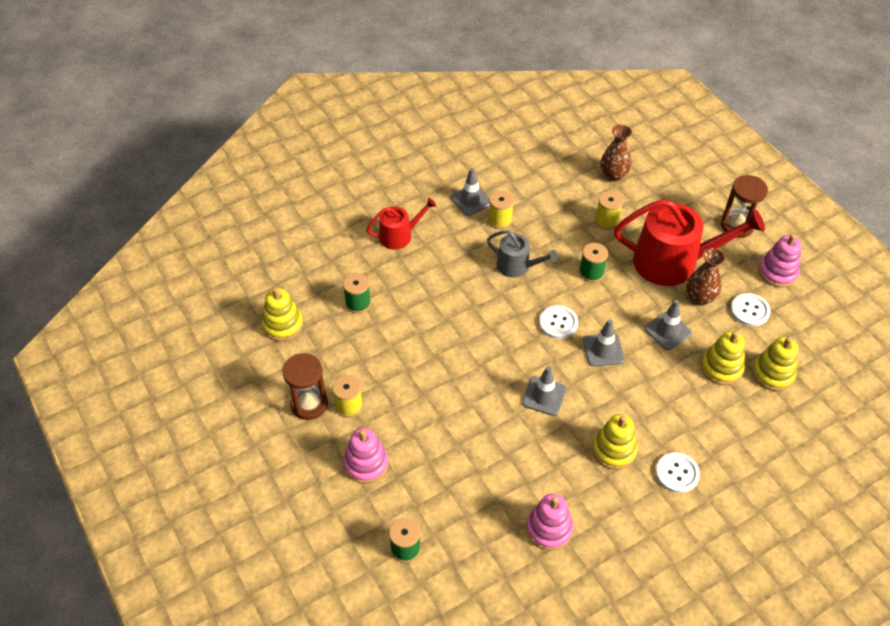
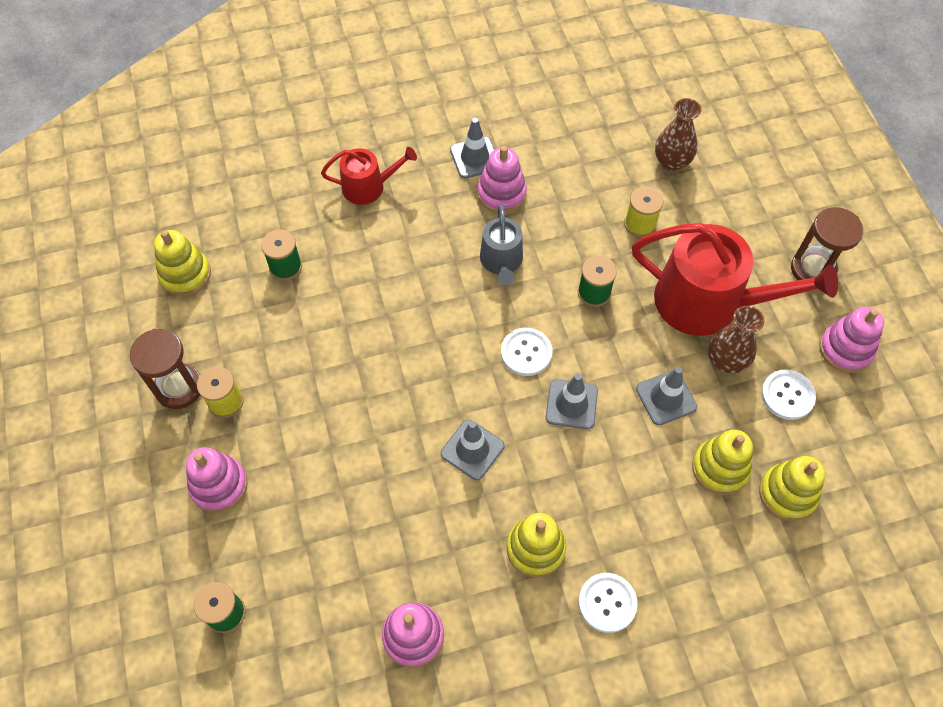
camera: 15 degrees right, 10 degrees up
(500, 220) = (501, 193): yellow spool -> pink stacking toy
(517, 266) = (501, 262): grey watering can -> grey watering can turned 45 degrees clockwise

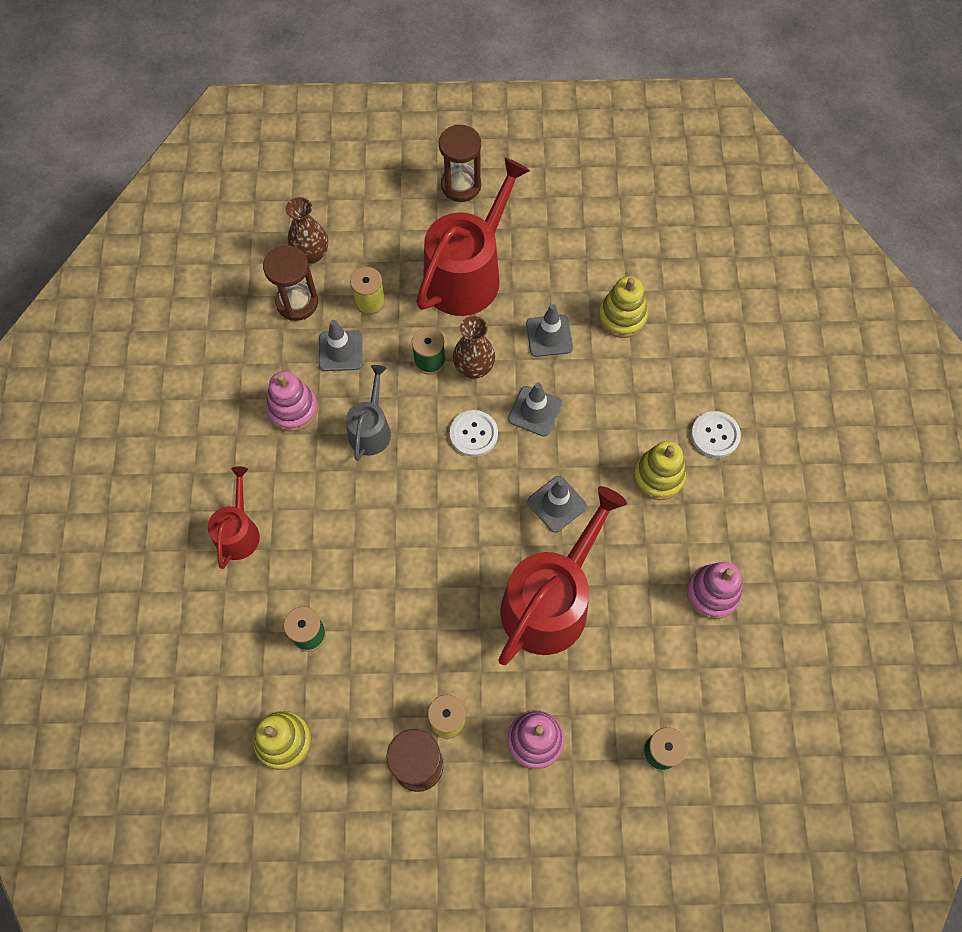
camera: 75 degrees left, 5 degrees up
(365, 467) = (550, 601): none -> red watering can
(475, 158) = (241, 422): grey traffic cone -> grey traffic cone (340, 351)
(501, 262) = (371, 429): grey watering can -> grey watering can turned 90 degrees counterclockwise
(614, 166) = (297, 302): none -> brown hourglass
(726, 361) = (528, 280): brown vase -> brown vase (474, 367)
(787, 395) = (571, 246): white button -> none
(787, 494) = (655, 277): yellow stacking toy -> none
(845, 349) = (542, 191): pink stacking toy -> none

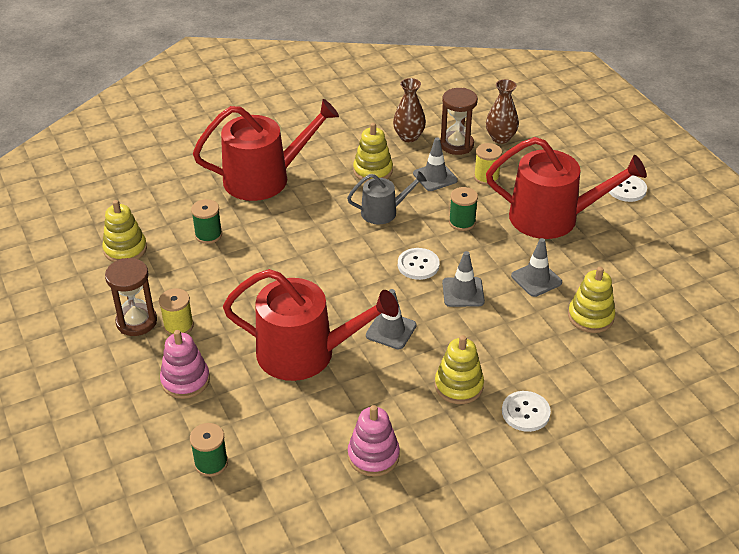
camera: 65 degrees right, 25 degrees down
(238, 531) = (265, 178): red watering can -> red watering can, size x1.89
(293, 409) = (373, 171): pink stacking toy -> yellow stacking toy
(461, 185) = (626, 189): brown hourglass -> white button
(474, 367) = (474, 247): brown vase -> brown vase (409, 137)

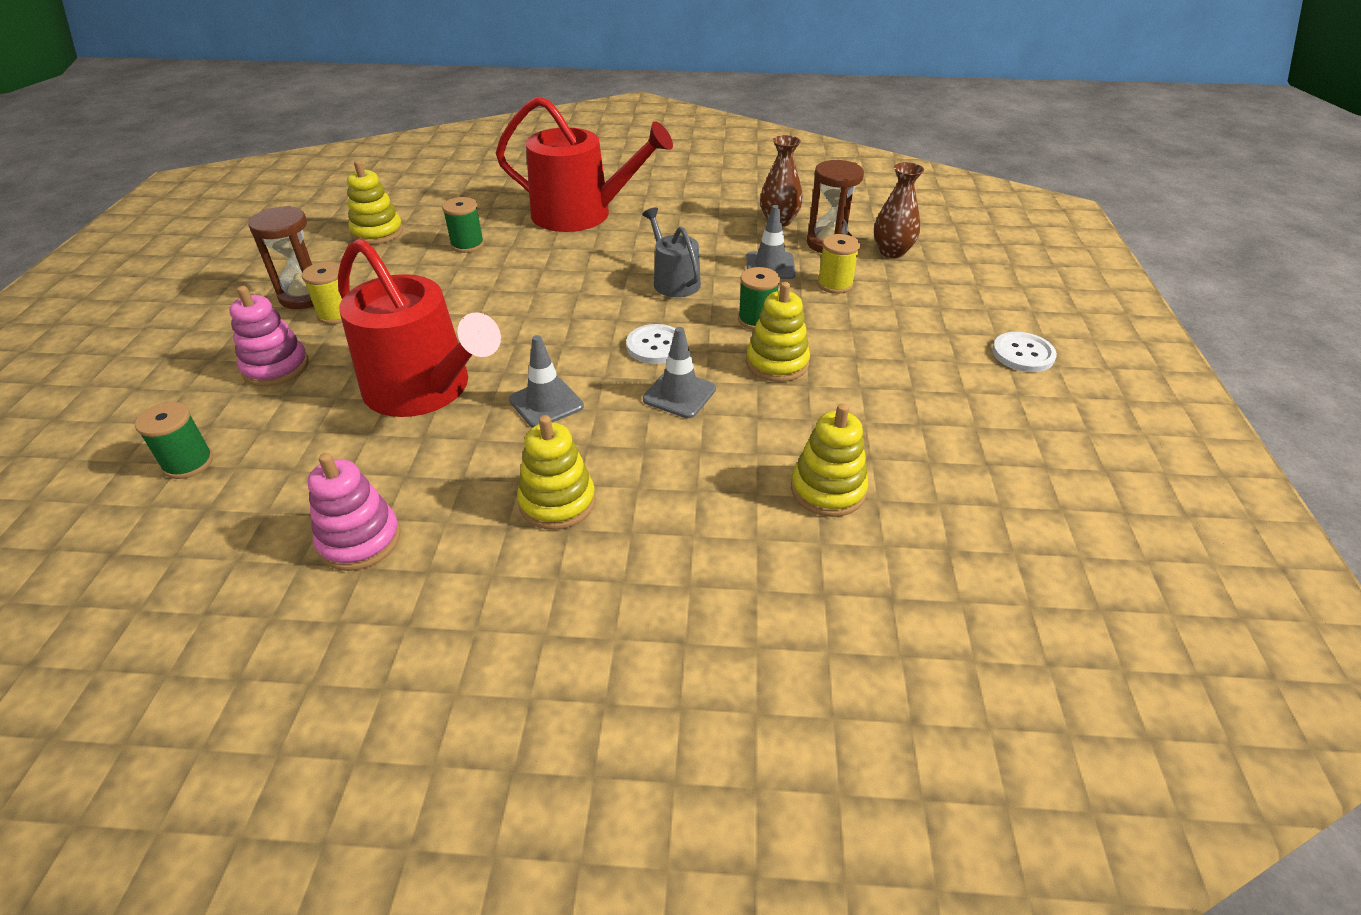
camera: 30 degrees right, 0 degrees up
(373, 171) = (703, 240): yellow stacking toy -> yellow stacking toy (777, 363)
(384, 212) = (673, 281): grey watering can -> grey watering can turned 135 degrees counterclockwise
(525, 412) = (610, 578): white button -> none
(536, 279) = (792, 414): grey traffic cone -> none
(553, 218) = (883, 353): red watering can -> none

